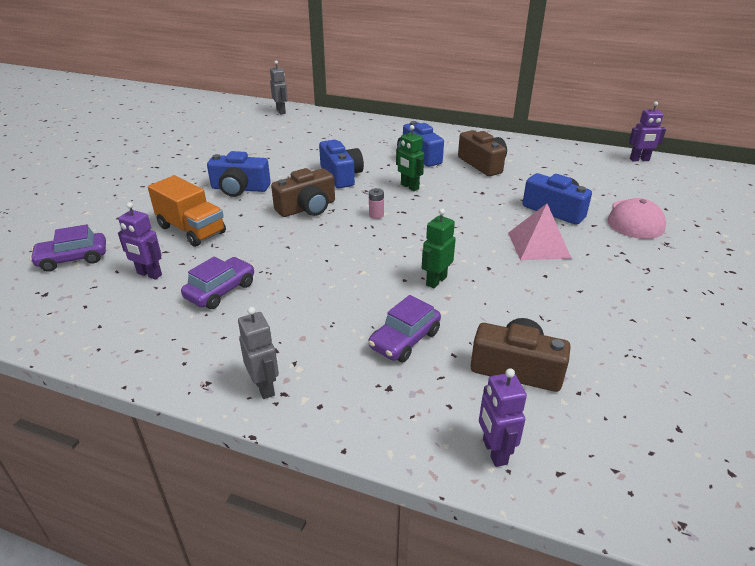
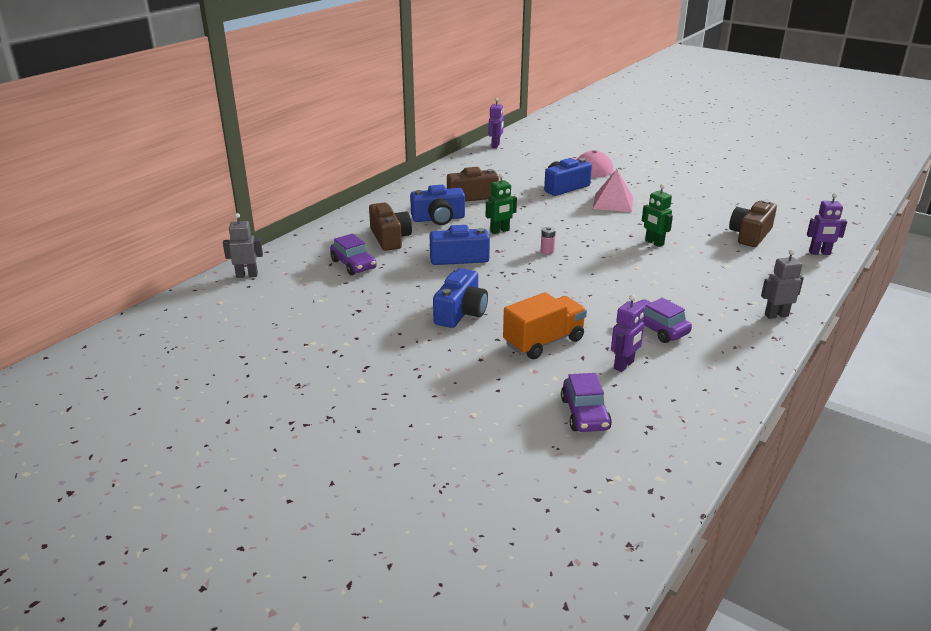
camera: 75 degrees left, 5 degrees down
(307, 208) = (521, 280): brown camera -> brown camera (390, 238)
(404, 340) = (723, 263): purple car -> purple car (353, 264)

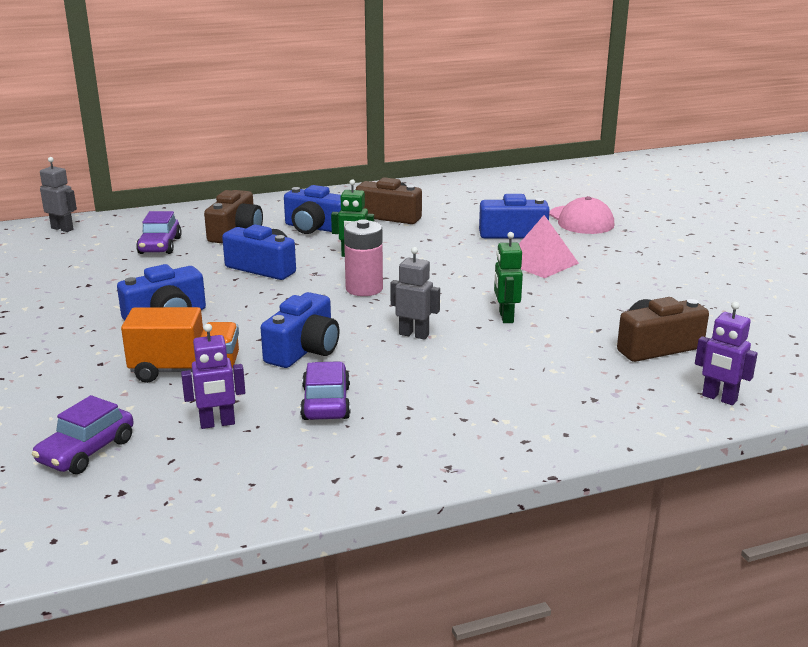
camera: 35 degrees right, 5 degrees down
(495, 145) = (516, 175): purple robot -> none
(547, 251) = (364, 289): pink battery -> pink battery, size x2.04
(586, 302) = (304, 350): none -> blue camera
(776, 315) = (502, 444): grey robot -> grey robot (414, 334)

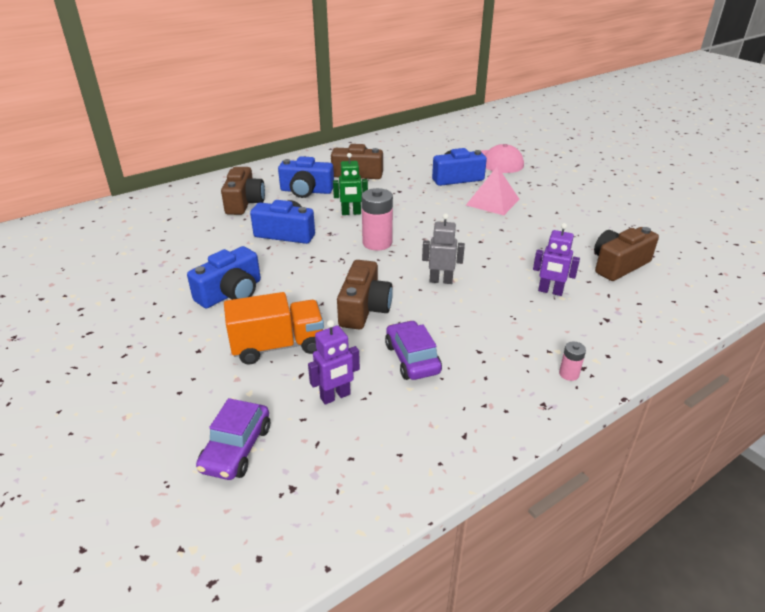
camera: 15 degrees left, 10 degrees up
(62, 229) = (91, 216): grey robot -> none
(160, 246) = (187, 223): purple car -> none
(304, 350) = (364, 309): blue camera -> brown camera
(501, 444) = (569, 374): none -> pink battery
(505, 317) = (498, 254): green robot -> none
(719, 398) = (689, 304): purple robot -> purple robot (550, 291)

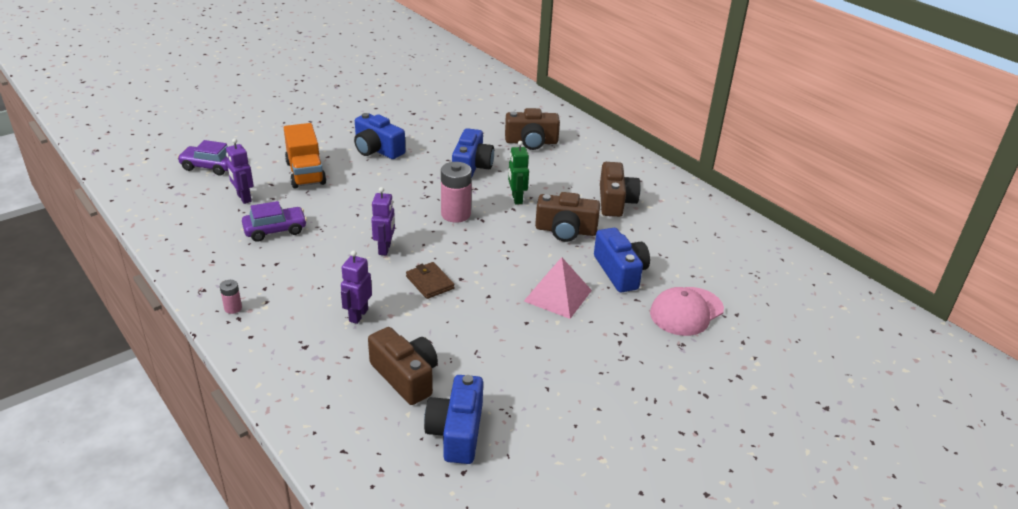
camera: 85 degrees right, 0 degrees up
(306, 191) = (563, 172): blue camera -> blue camera (457, 432)
(364, 309) = (346, 208): brown camera -> brown camera (565, 230)
(441, 280) = (385, 249): grey robot -> purple robot
(490, 255) = (430, 282): none -> brown wallet

